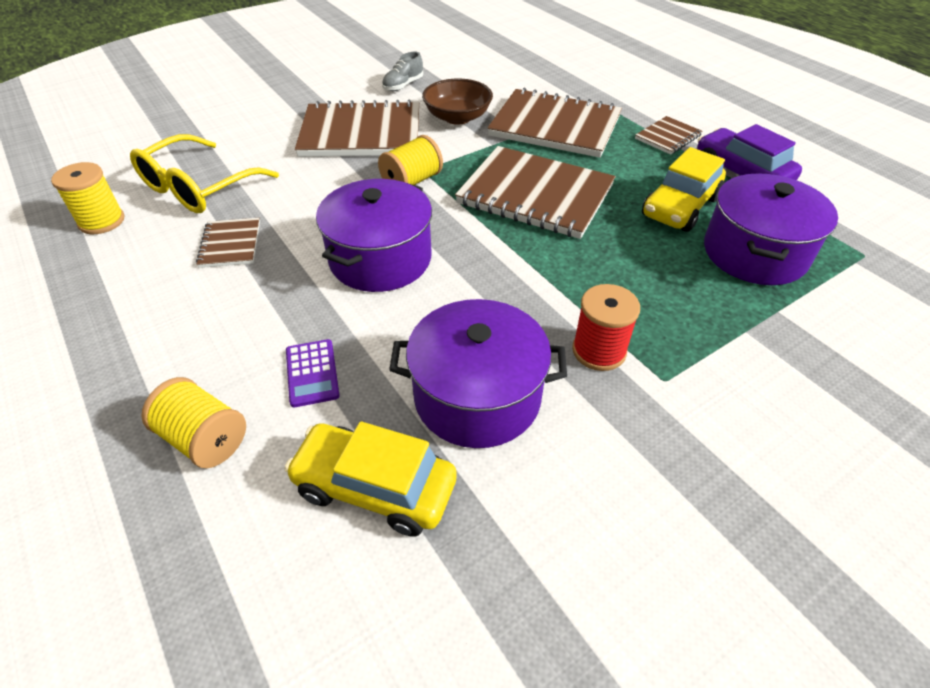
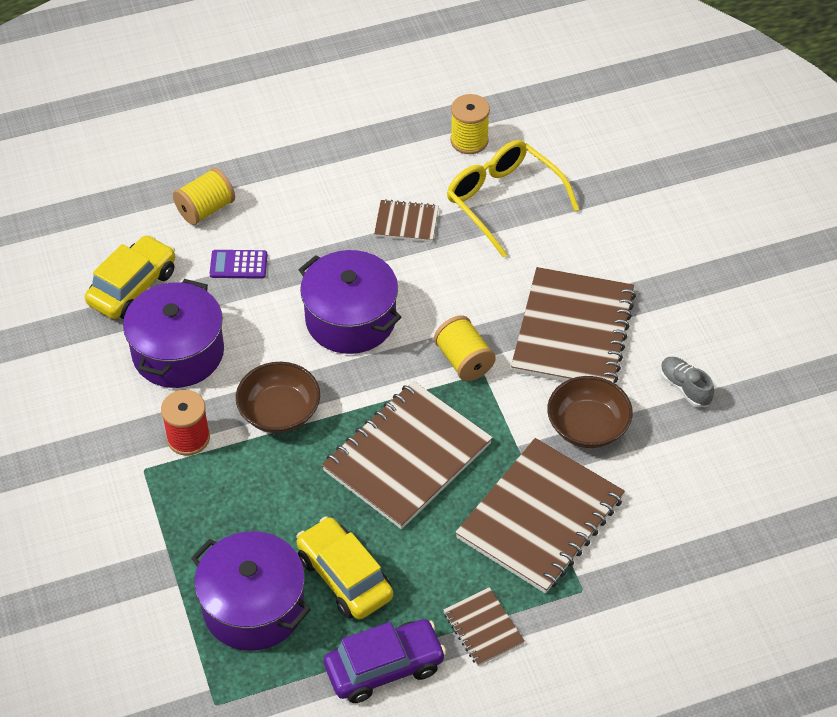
camera: 105 degrees right, 5 degrees up
(525, 285) = (279, 412): none -> brown bowl

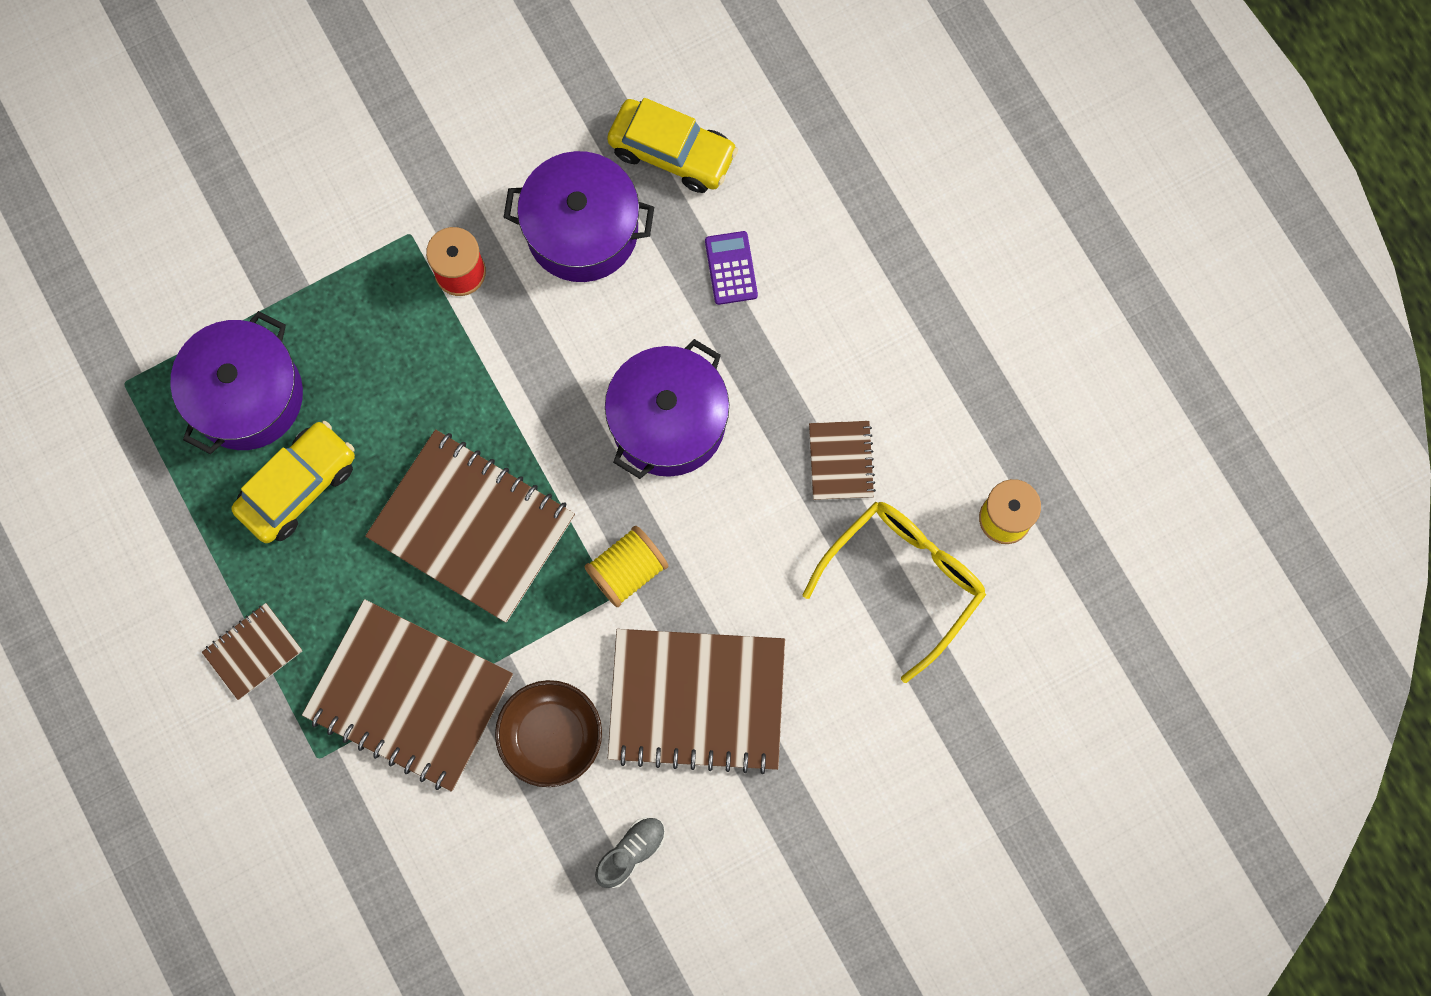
camera: 80 degrees right, 25 degrees up
(206, 209) = (815, 207): yellow spool -> none
(279, 412) = (514, 366): brown bowl -> none
(384, 667) = (189, 552): purple car -> none

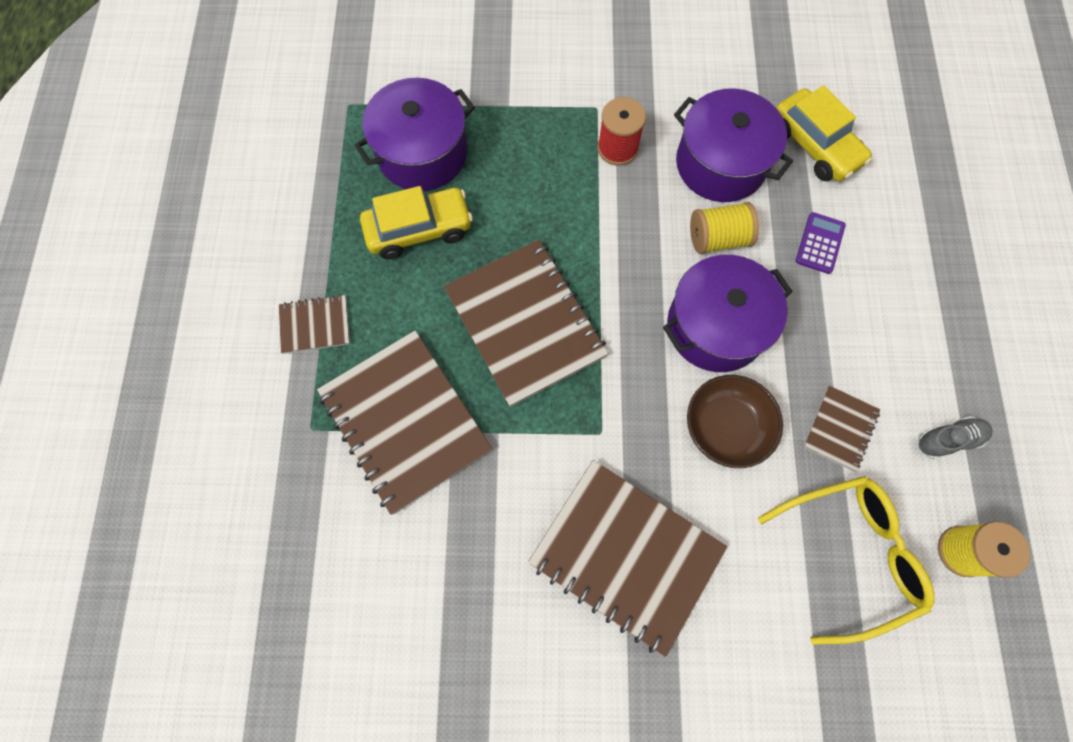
camera: 30 degrees right, 5 degrees down
(551, 736) = (493, 516): brown bowl -> brown bowl (726, 427)
(627, 571) = (625, 420): yellow spool -> yellow spool (718, 238)
(631, 852) = (503, 652): grey shoe -> grey shoe (948, 440)

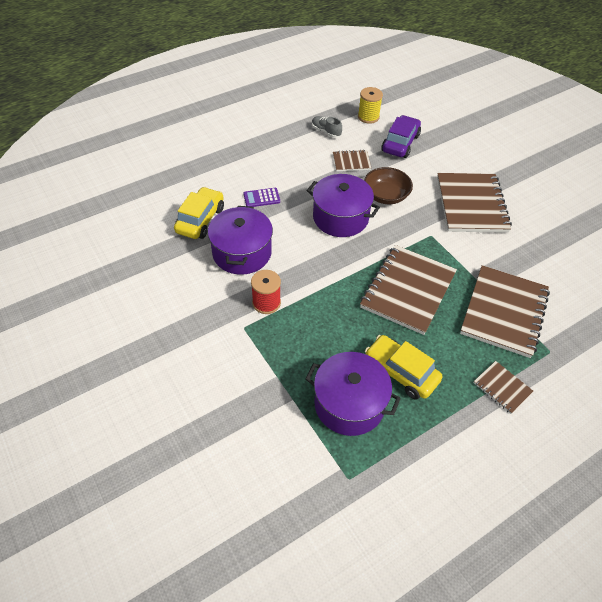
camera: 125 degrees left, 20 degrees down
(718, 238) = (290, 235): yellow spool -> none
(850, 554) = (400, 143): yellow glasses -> purple car

